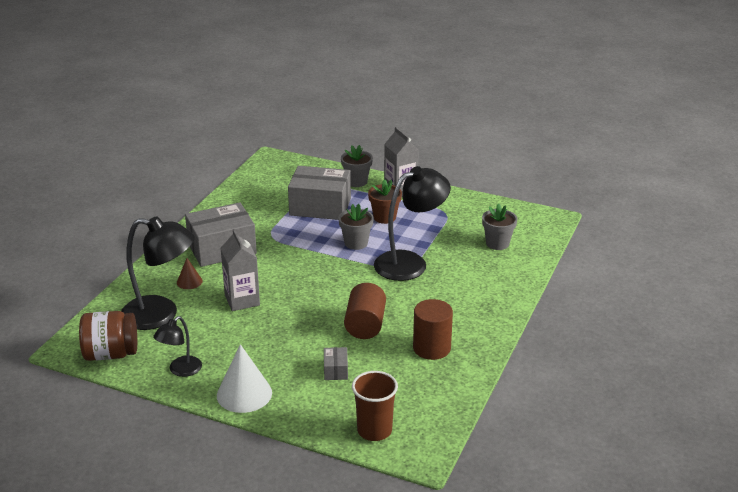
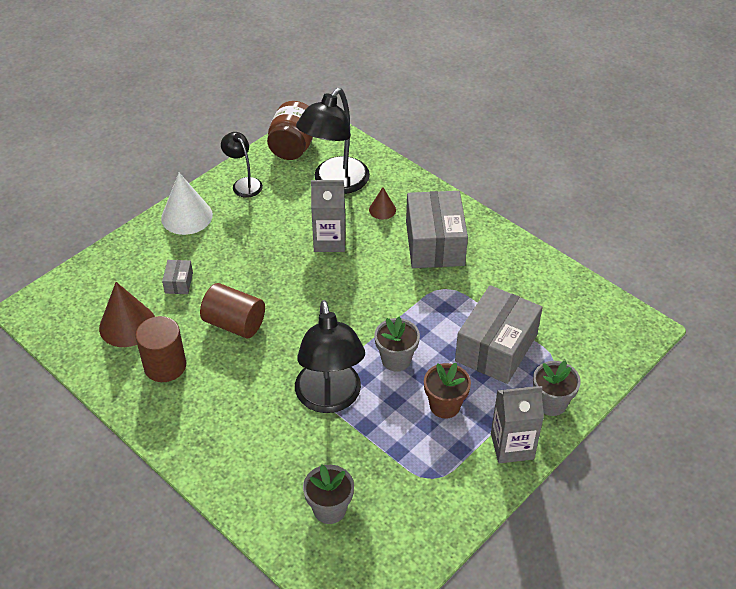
camera: 110 degrees right, 15 degrees up
(335, 370) = (179, 283): grey box -> grey box turned 75 degrees clockwise
(374, 430) = (81, 287): brown cup -> none
(402, 384) = (127, 325): none -> brown cone

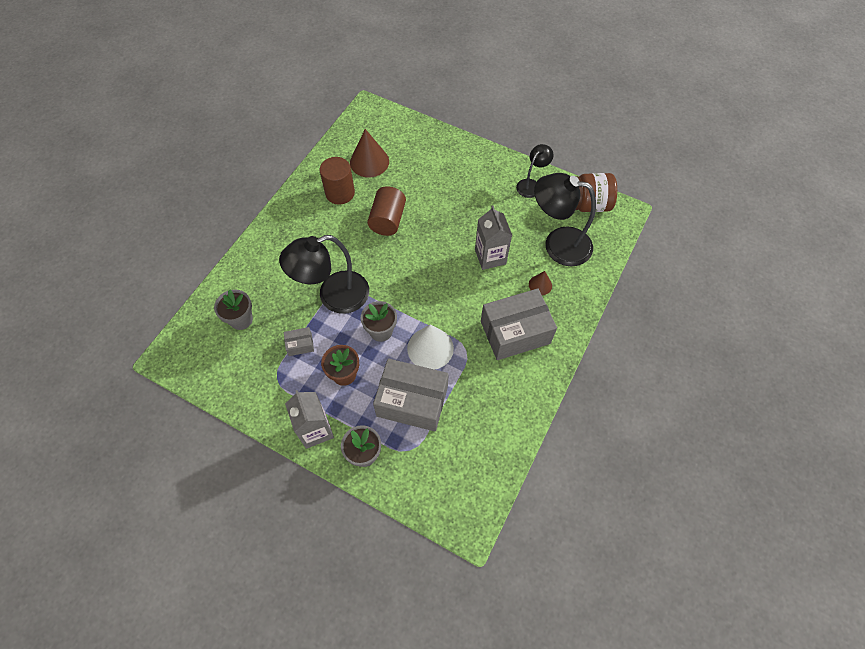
camera: 75 degrees right, 15 degrees up
(179, 283) = (416, 177): grey box -> grey box (300, 345)
(186, 216) = (482, 161): white cone -> white cone (430, 348)

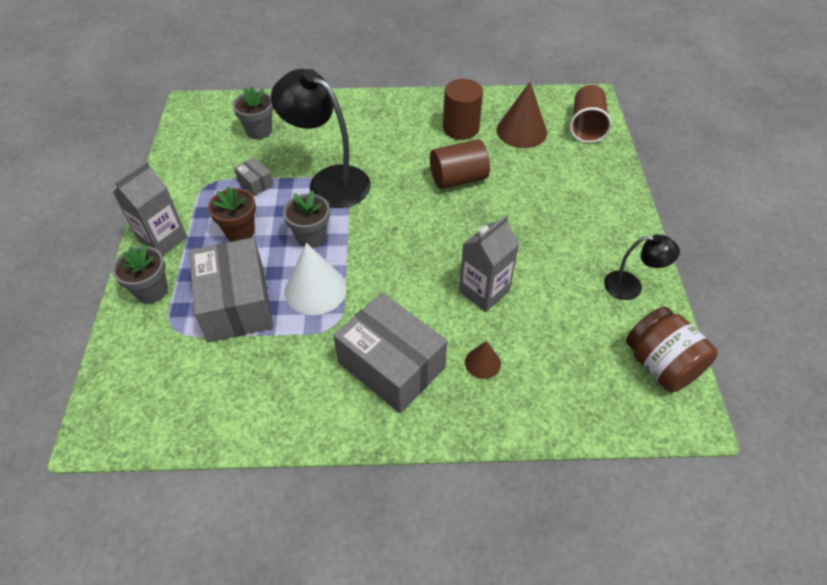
camera: 60 degrees right, 10 degrees down
(391, 126) = (586, 126): none -> brown cup
(558, 244) = (563, 356): black lamp -> none

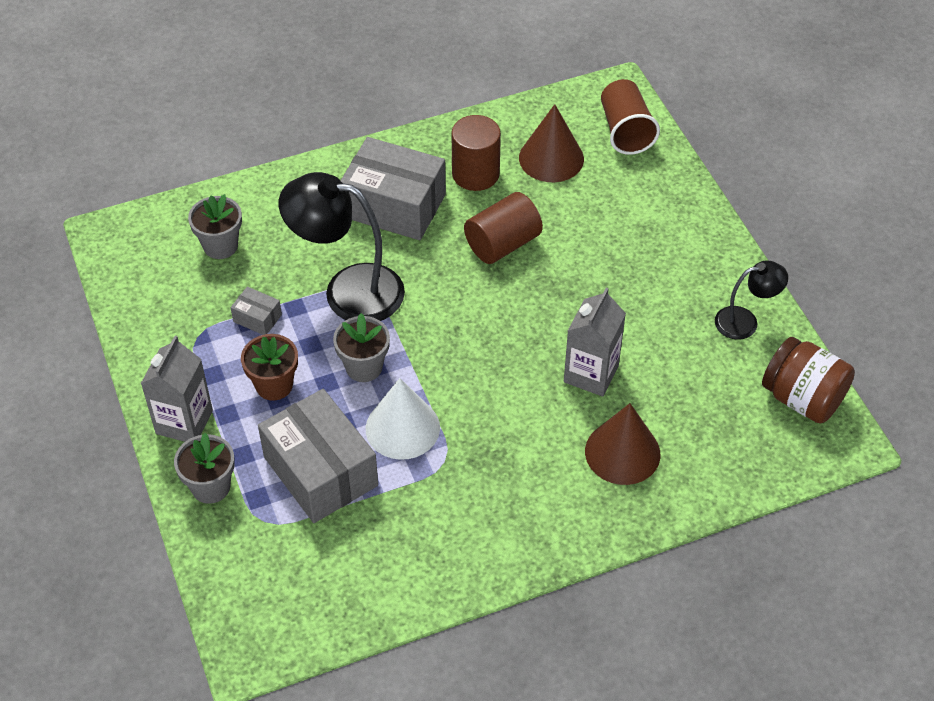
camera: 20 degrees left, 0 degrees up
(391, 365) = (528, 485): grey box -> grey box (394, 206)
(482, 363) = (622, 452): brown cone -> brown cone, size x1.87

